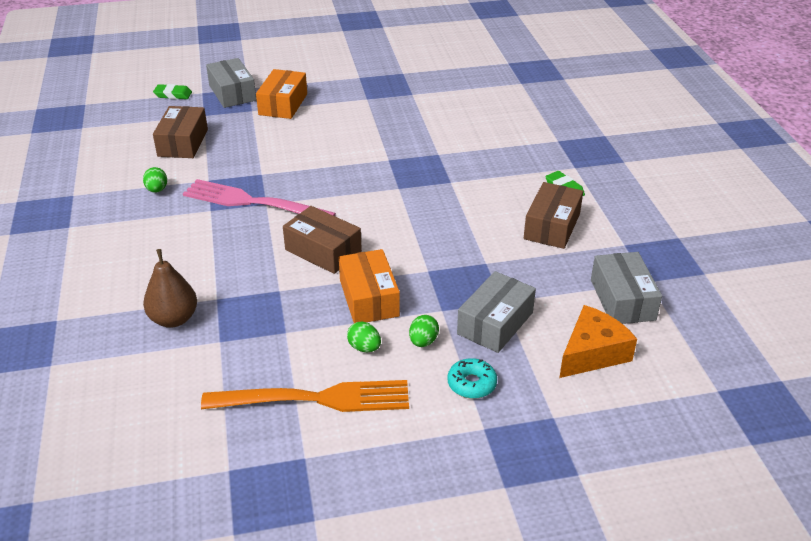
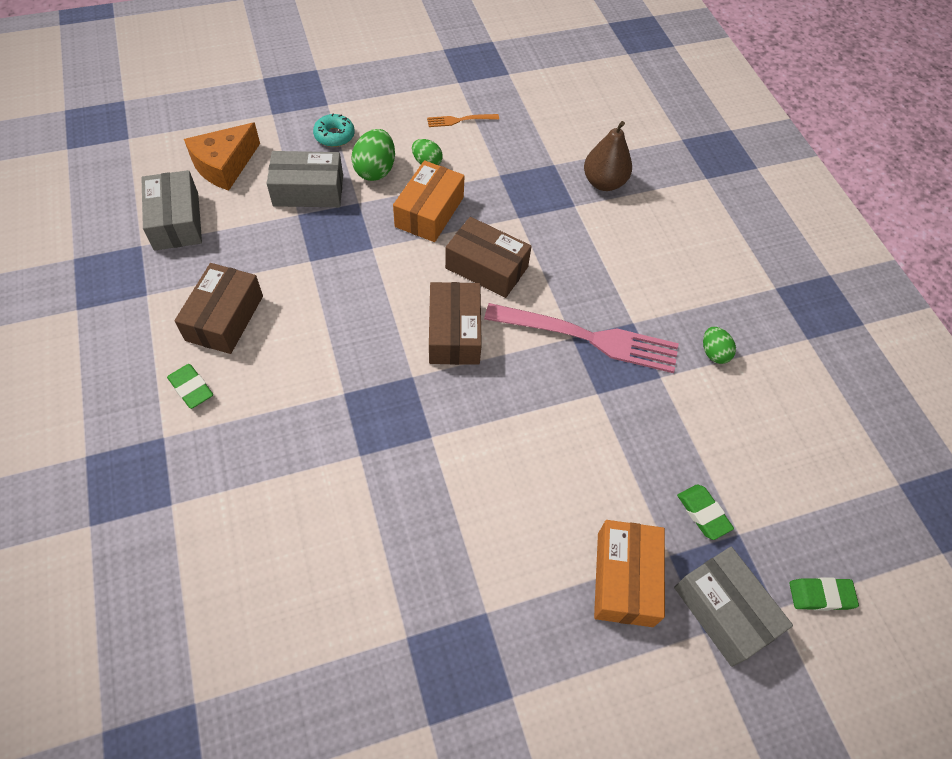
camera: 170 degrees right, 20 degrees up
(183, 143) = (733, 455): brown box -> brown box (454, 333)
(220, 122) = (703, 513): none -> green eraser
(315, 399) = (460, 120): orange fork -> orange fork, size x0.44
(369, 298) = (429, 212): orange box -> orange box turned 45 degrees clockwise
(423, 341) = (375, 170): green egg -> green egg, size x1.61
(495, 323) = (308, 190): grey box -> grey box turned 60 degrees clockwise

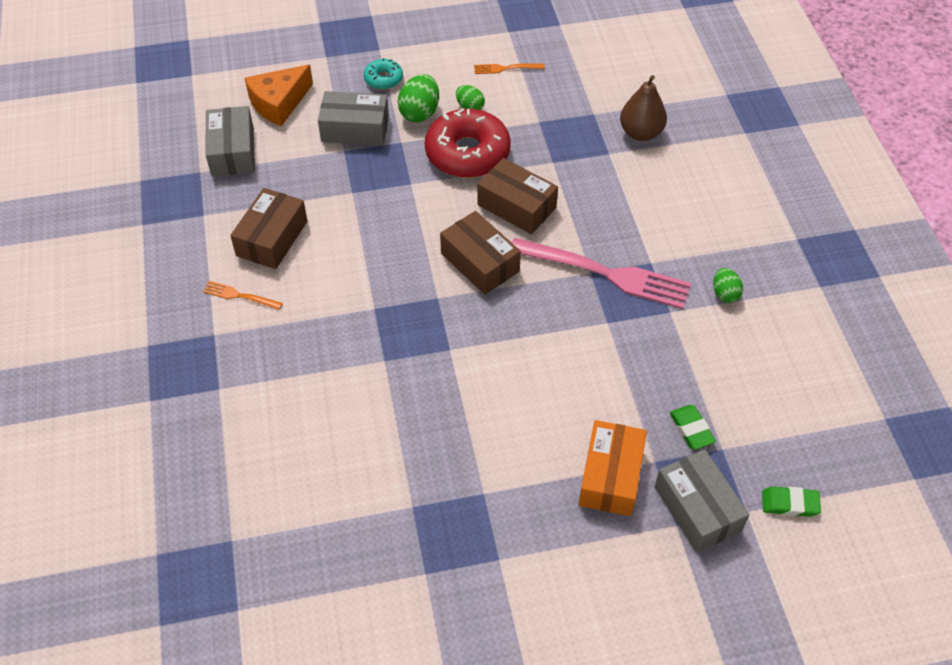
camera: 10 degrees right, 5 degrees down
(191, 388) = (240, 296): green eraser -> orange fork
(429, 212) = (467, 153): orange box -> red donut
(454, 333) = (480, 262): brown box -> brown box turned 45 degrees counterclockwise

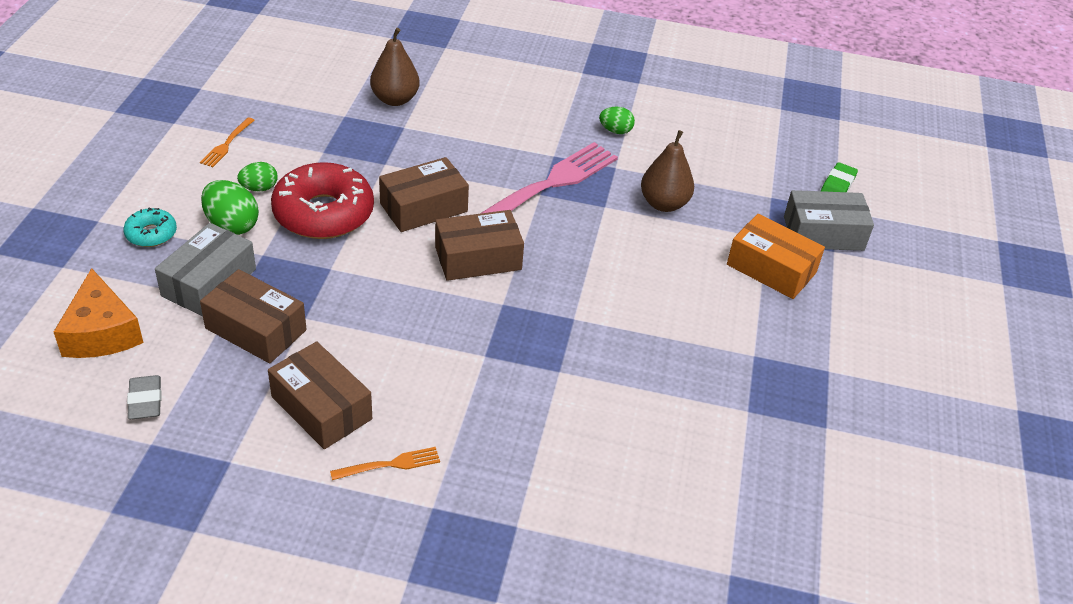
camera: 70 degrees left, 10 degrees down
(232, 152) = (145, 401): grey box -> grey eraser
(240, 296) = (390, 464): orange fork -> orange fork turned 150 degrees counterclockwise
(325, 173) = (256, 329): none -> brown box
(644, 364) = (664, 204): none -> brown pear
(691, 429) = (744, 205): green eraser -> none

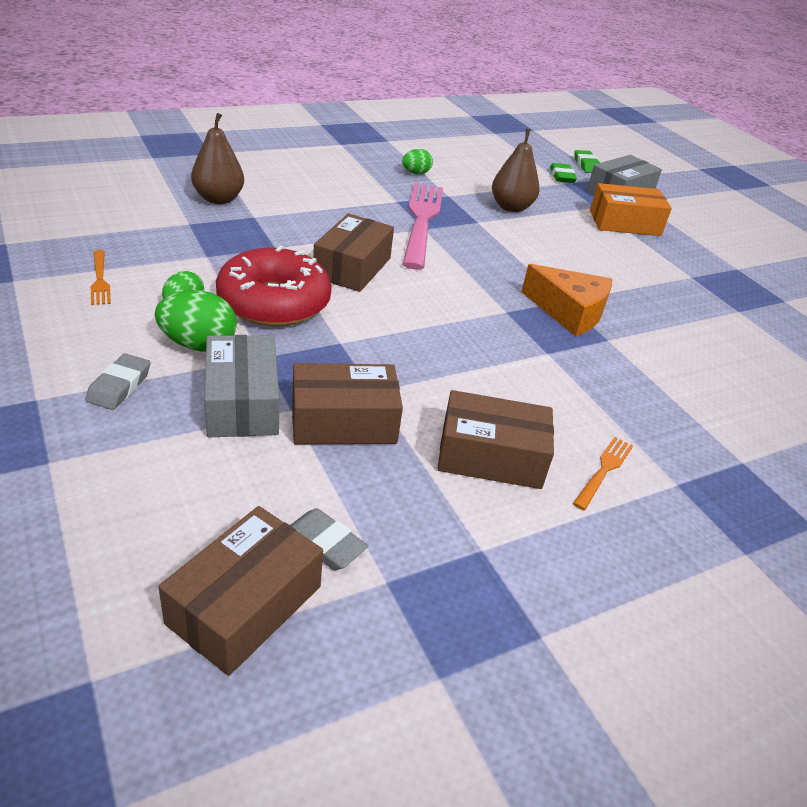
camera: 40 degrees left, 5 degrees down
(101, 332) = (185, 504): orange cheese -> orange cheese (569, 312)
(151, 234) = (119, 386): turquoise donut -> grey eraser
(478, 258) = (444, 287): brown box -> brown box (245, 605)
(782, 188) = (562, 176): none -> green eraser

